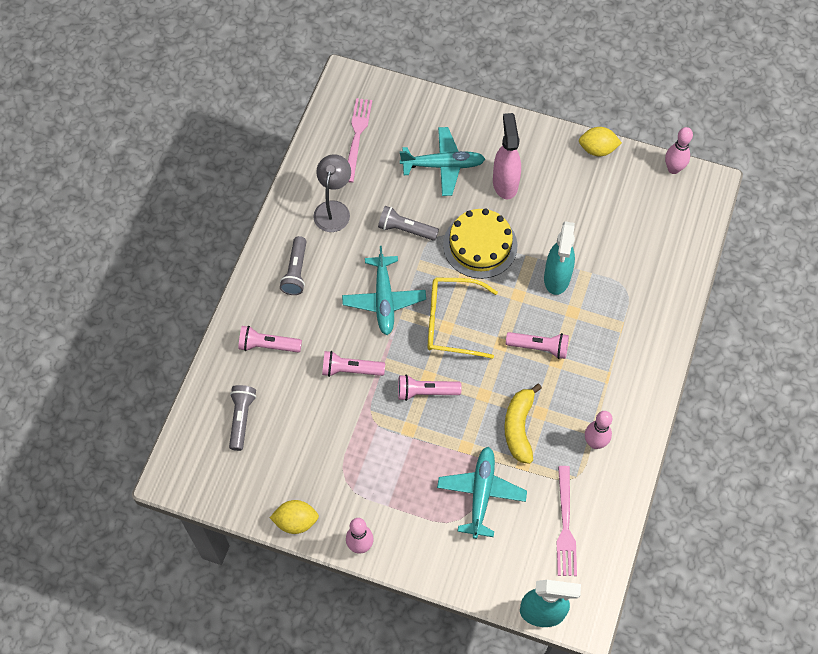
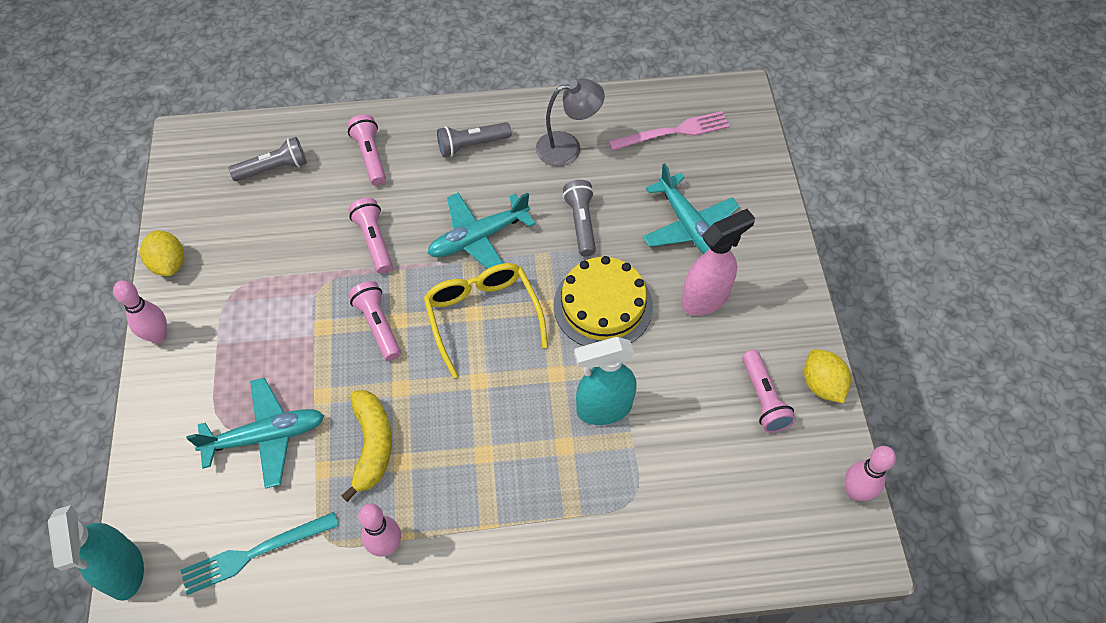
camera: 65 degrees right, 5 degrees down
(519, 427) = (372, 445): yellow banana -> yellow banana turned 105 degrees clockwise
(539, 347) = (494, 426): pink flashlight -> pink flashlight (763, 399)
(565, 525) = (255, 553): pink fork -> turquoise fork

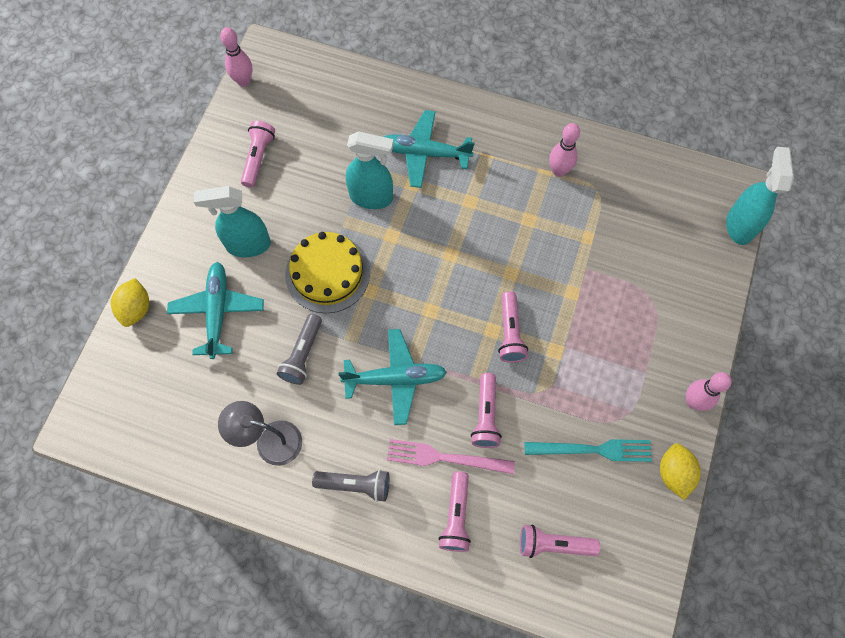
camera: 155 degrees left, 10 degrees up
(255, 553) = (648, 201): turquoise fork -> turquoise fork (593, 450)
(266, 436) = (622, 278): turquoise plane -> turquoise plane (424, 153)
(274, 169) = (553, 544): grey flashlight -> pink flashlight
(372, 445) = (546, 240): yellow banana -> none
(483, 316) = (424, 305): yellow glasses -> none
(673, 132) = (165, 413): pink fork -> pink fork (445, 457)
(705, 299) = (247, 245): pink spray bottle -> turquoise spray bottle
(822, 384) = (212, 150): yellow lemon -> yellow lemon (136, 309)

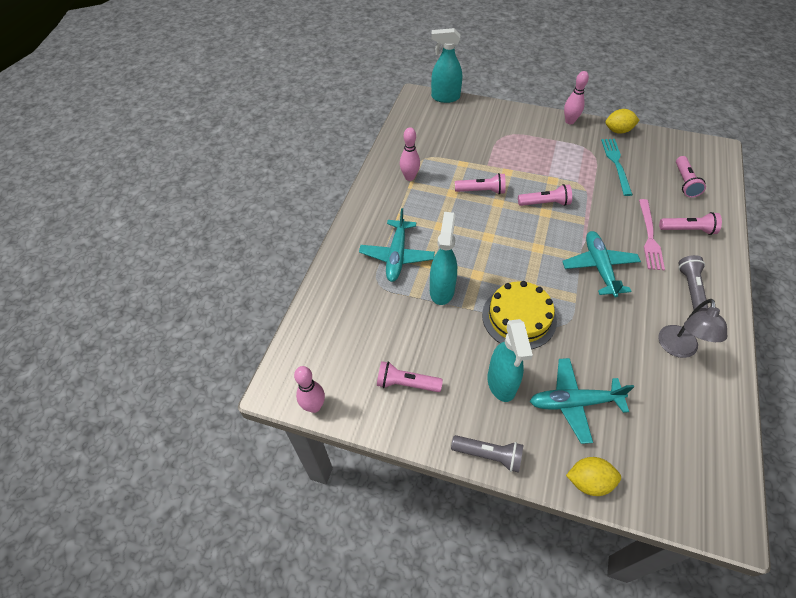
camera: 90 degrees left, 15 degrees down
(302, 354) = (596, 330): grey flashlight -> grey flashlight (488, 455)
(485, 416) = (611, 215): pink flashlight -> pink flashlight (481, 191)

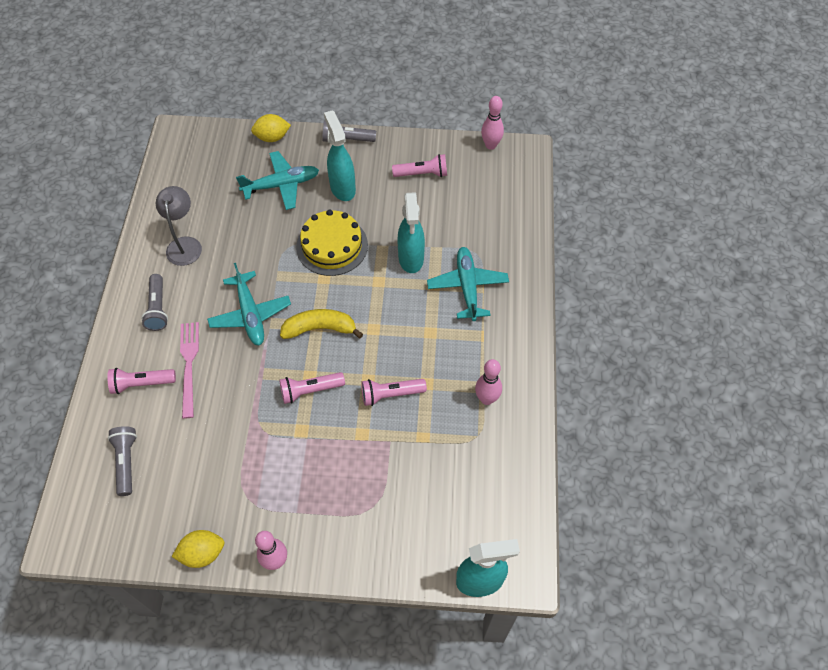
camera: 165 degrees right, 5 degrees up
(535, 245) = (320, 328): none -> yellow banana
(616, 164) = (214, 479): turquoise fork -> none
(685, 182) = (126, 462): pink flashlight -> grey flashlight

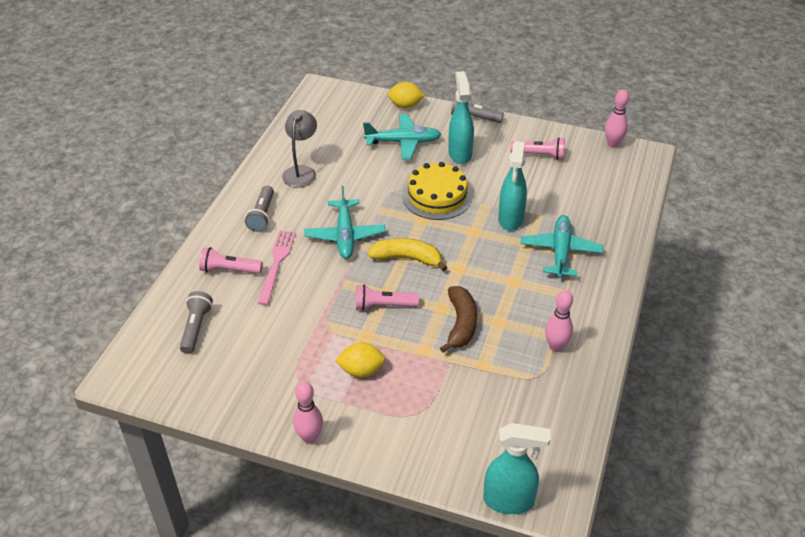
camera: 15 degrees right, 15 degrees down
(202, 553) = (242, 416): yellow lemon -> yellow lemon (361, 370)
(391, 394) = (461, 324): pink flashlight -> brown banana

